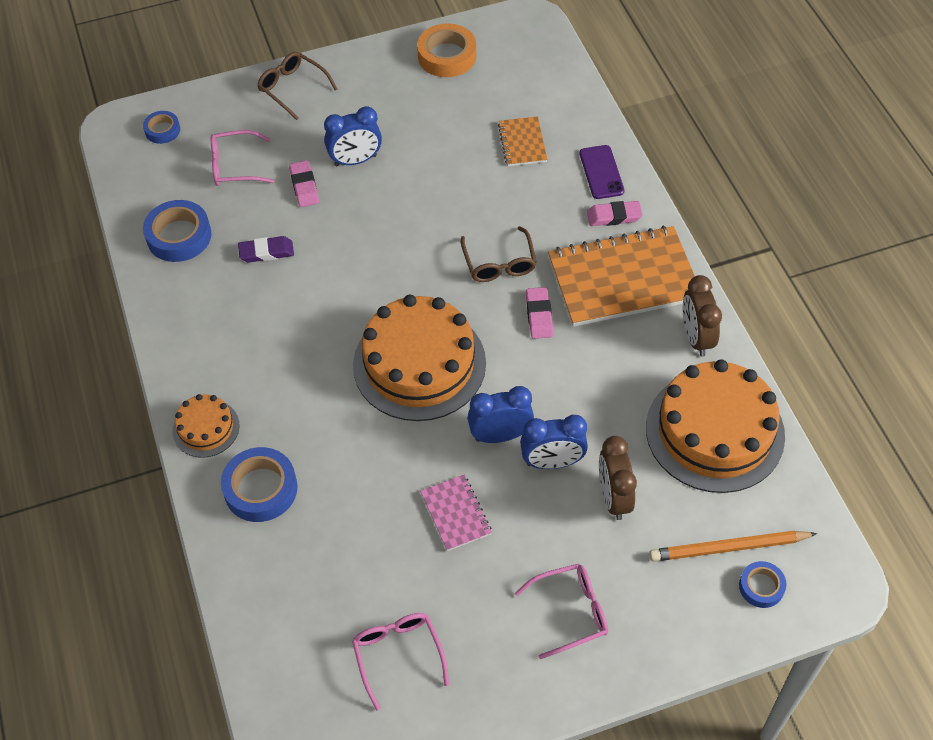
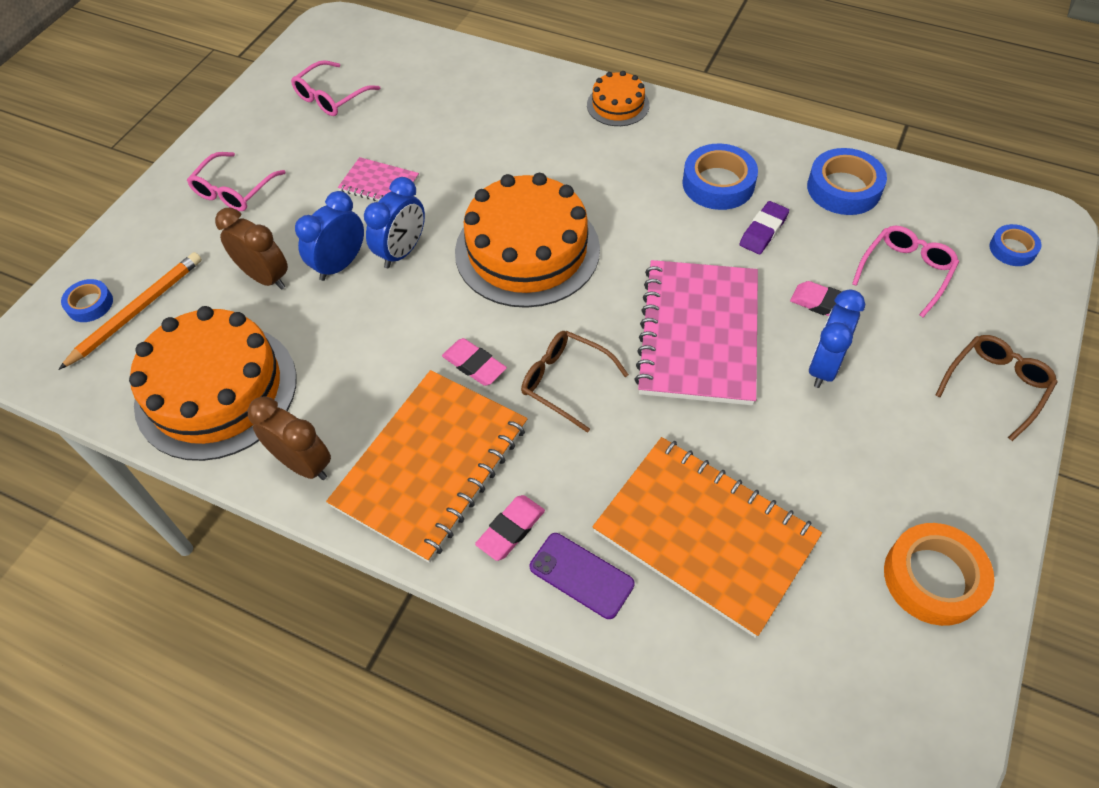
camera: 135 degrees right, 0 degrees up
(260, 489) = (532, 104): blue tape -> blue tape (718, 183)
(293, 88) = (995, 386): brown glasses -> brown glasses turned 45 degrees counterclockwise
(393, 228) = (698, 334): none -> pink notebook
(398, 655) = (331, 97): pink glasses -> pink glasses turned 105 degrees clockwise
(522, 143) = (705, 535): orange notebook -> orange notebook, size x2.10

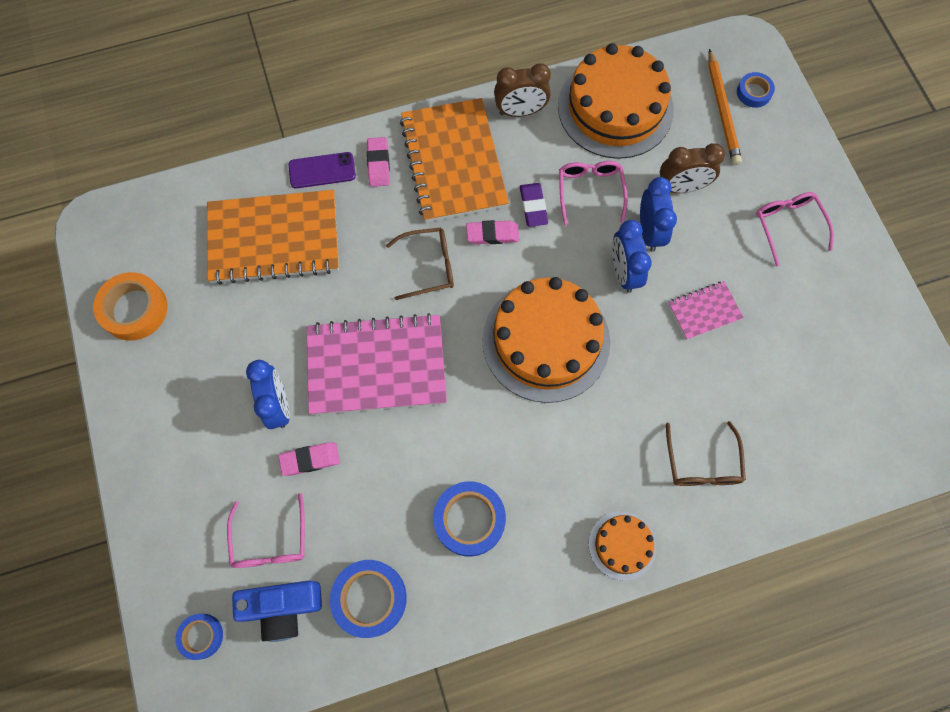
camera: 135 degrees right, 15 degrees up
(331, 97) = (840, 359): pink glasses -> pink glasses (590, 192)
(698, 334) = (376, 366): pink notebook -> pink notebook turned 60 degrees counterclockwise
(763, 231) = (399, 496): purple eraser -> purple eraser (533, 206)
(924, 225) = (282, 608): none -> blue camera
(995, 386) = (156, 479): brown glasses -> brown glasses (702, 463)

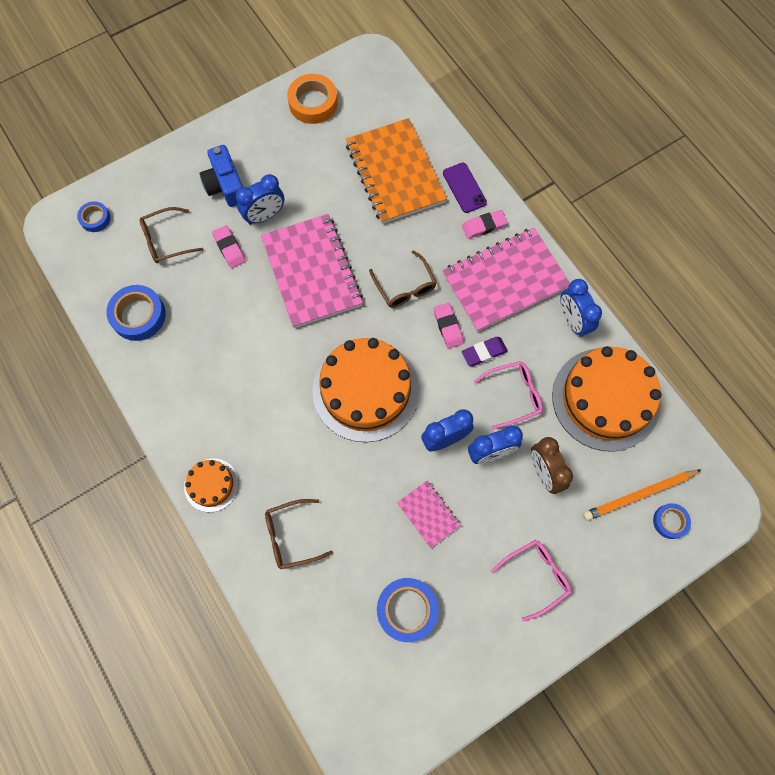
camera: 75 degrees right, 0 degrees up
(270, 540) = (166, 240): pink glasses -> brown glasses
(282, 608) = (122, 262): blue camera -> blue camera (225, 185)
(453, 162) = (505, 281): orange notebook -> pink notebook
(469, 520) = (208, 368): blue tape -> blue tape (407, 610)
(520, 111) = (572, 321): brown clock -> blue clock

